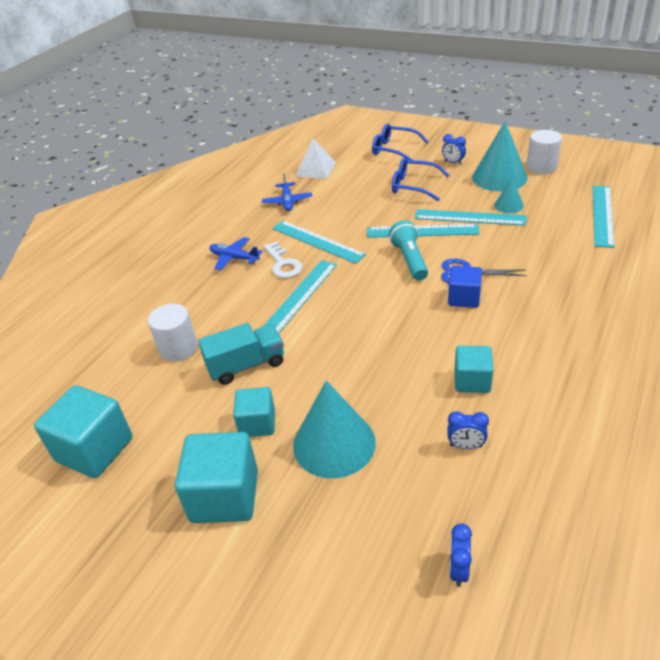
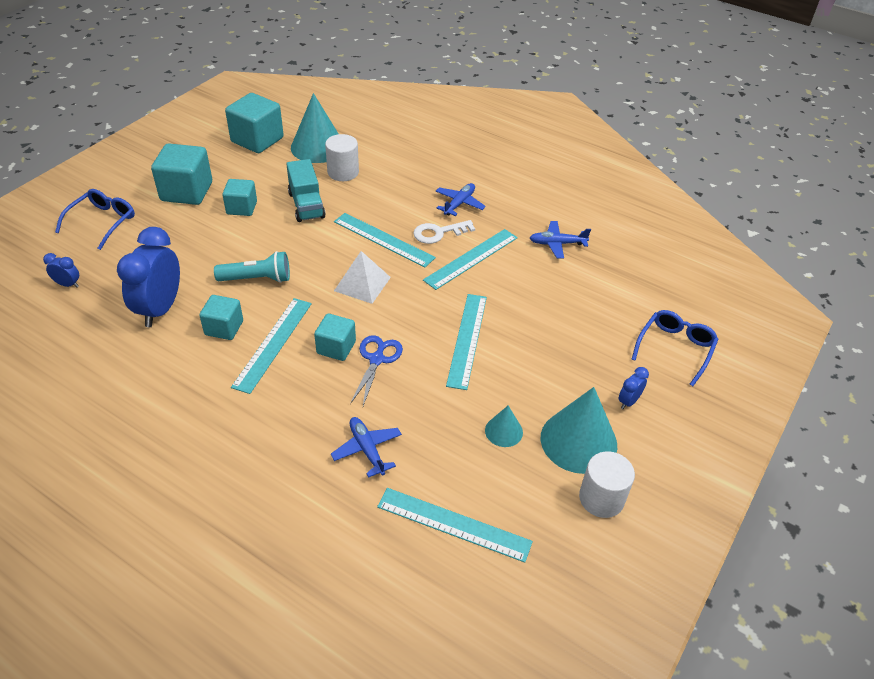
camera: 90 degrees right, 5 degrees up
(315, 169) = (629, 271): white pyramid -> white pyramid (362, 284)
(334, 443) = (202, 242): turquoise cone -> turquoise cone (318, 147)
(409, 259) = (415, 320): turquoise flashlight -> turquoise flashlight (257, 279)
(414, 186) = (572, 350): blue glasses -> blue glasses (102, 222)
(464, 298) = (336, 347): blue cube -> turquoise cube
(466, 446) = (160, 309): blue clock -> blue clock, size x2.25
(469, 217) = (484, 386): turquoise ruler -> turquoise ruler (273, 344)
(565, 261) = (367, 449): none -> blue plane

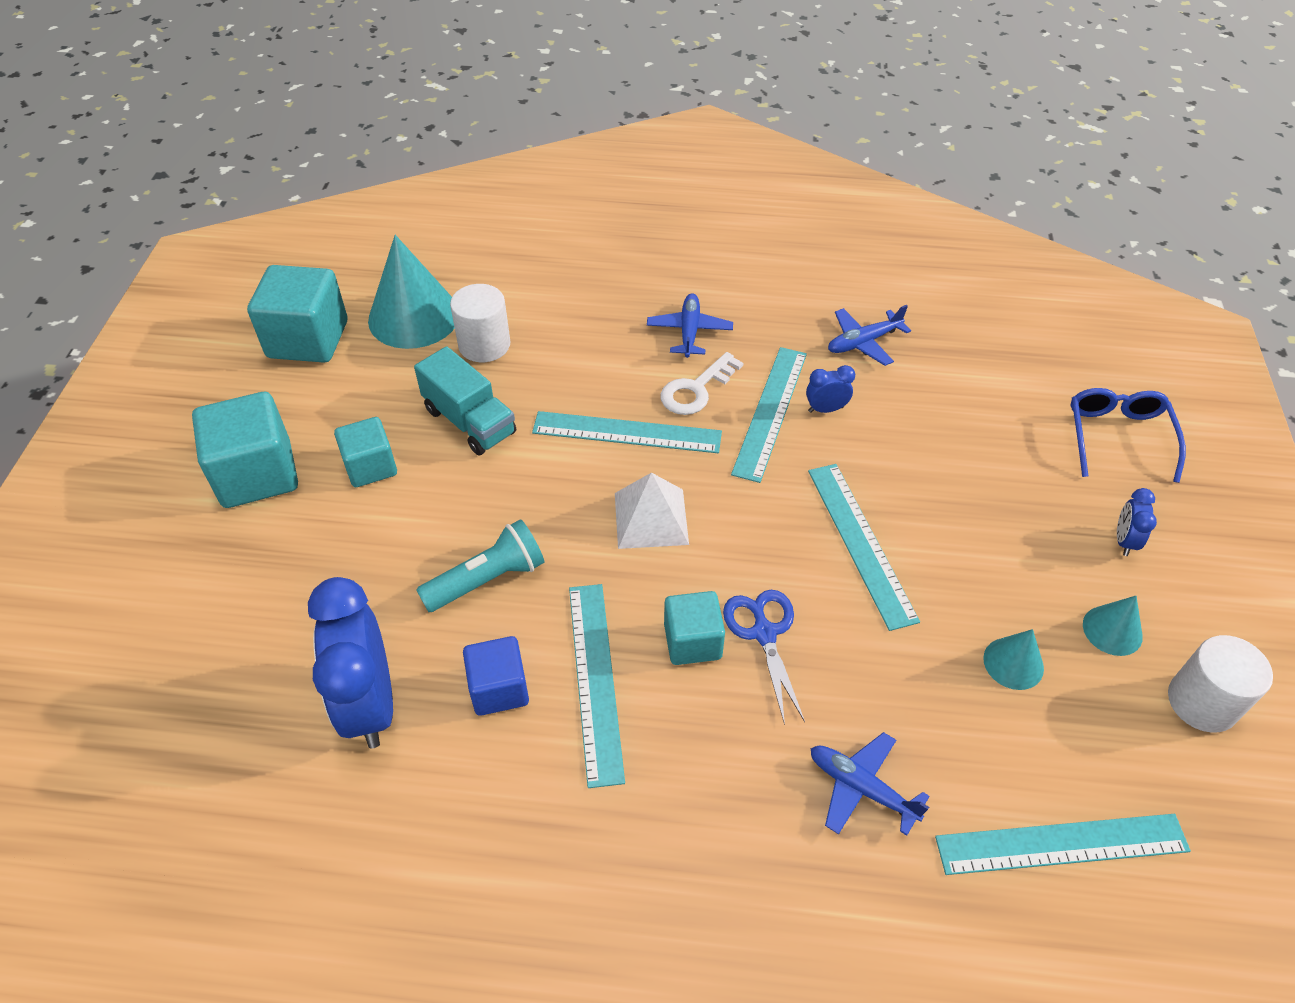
camera: 25 degrees left, 5 degrees up
(68, 284) = (172, 732): blue clock -> blue clock (825, 409)
(102, 222) = (148, 589): blue glasses -> none
(224, 328) = (499, 689): turquoise cube -> blue cube
(578, 441) = (1112, 630): turquoise cone -> turquoise cone, size x0.50

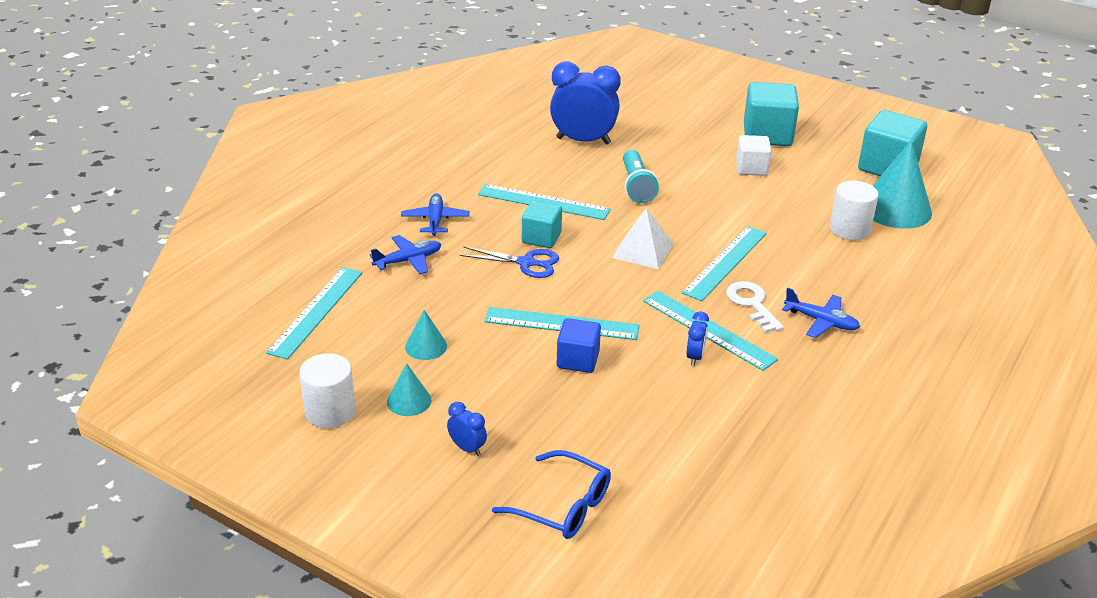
camera: 115 degrees right, 15 degrees down
(370, 467) = (751, 168): turquoise cube -> white cube
(469, 421) = (772, 207): turquoise truck -> none
(499, 689) = (562, 174): blue cube -> blue cube (578, 360)
(863, 342) = (761, 408): blue plane -> blue plane (435, 220)

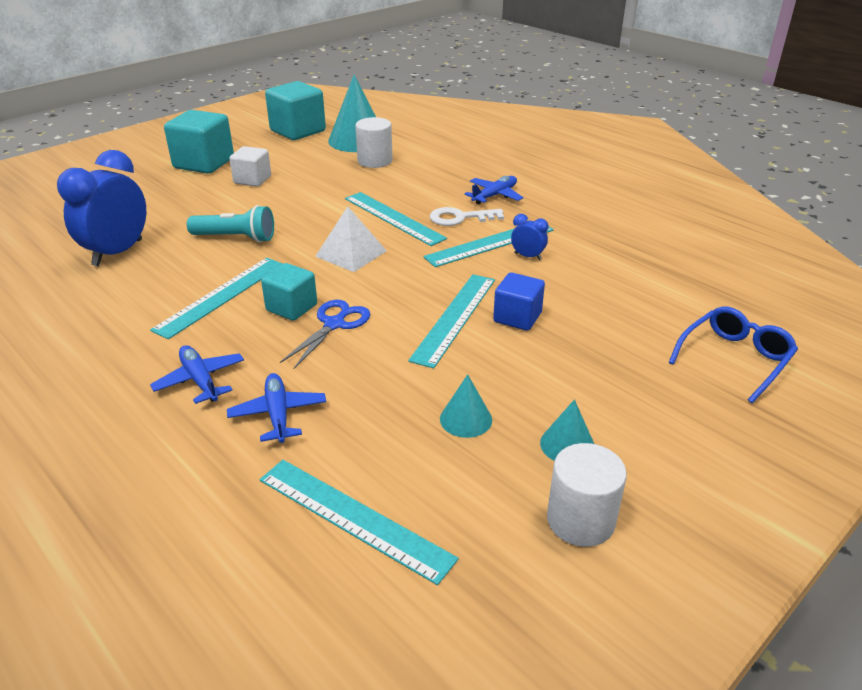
camera: 75 degrees left, 0 degrees up
(435, 220) = (200, 380): blue plane -> blue plane turned 45 degrees clockwise
(467, 448) = (652, 409): blue clock -> none

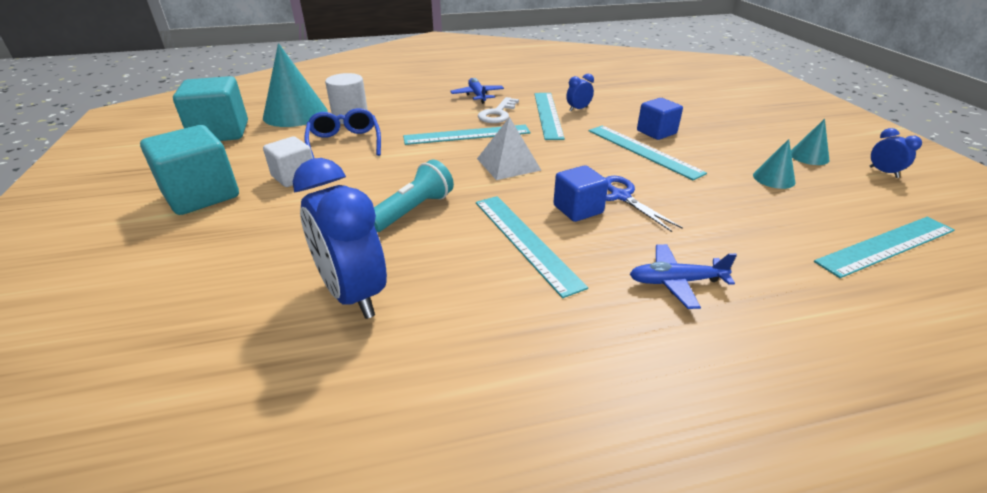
camera: 60 degrees left, 0 degrees up
(278, 414) = (746, 250): blue plane -> none
(291, 307) = (578, 209): turquoise cube -> blue cube
(580, 520) = (883, 172): white cylinder -> blue clock
(734, 359) = (735, 95): blue glasses -> blue glasses (345, 143)

